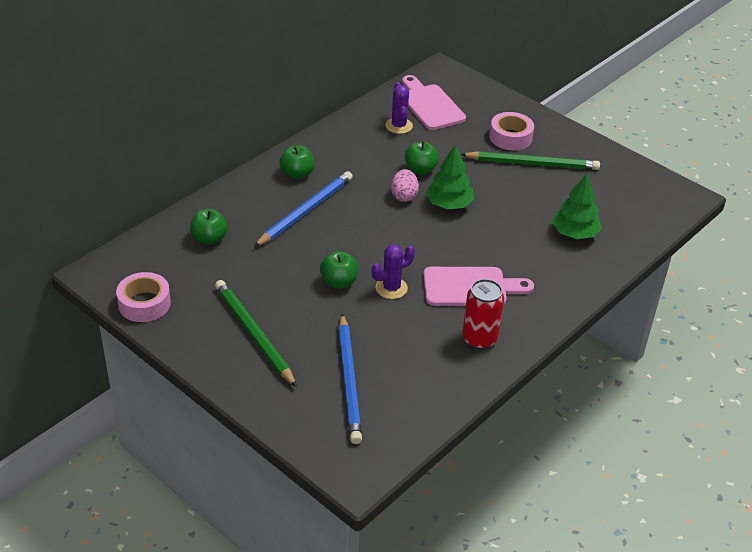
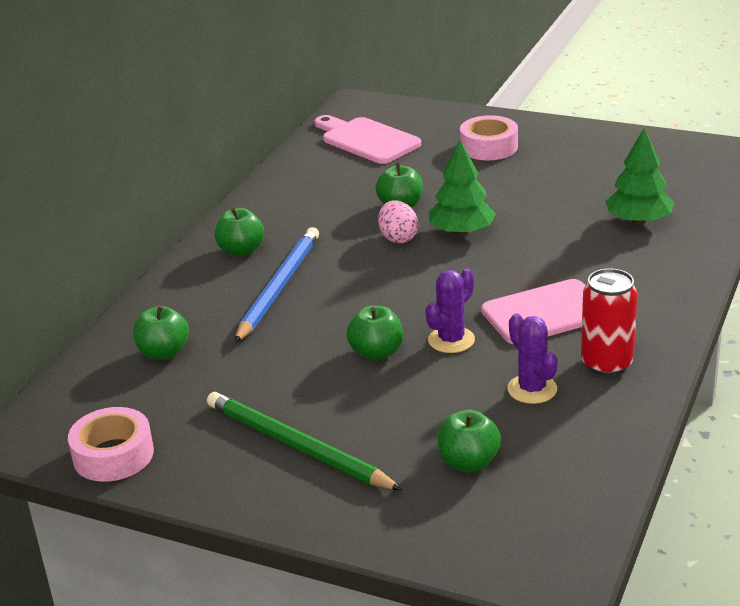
camera: 15 degrees left, 10 degrees down
(349, 381) = (468, 462): blue pencil -> green apple
(399, 126) = (341, 169): purple cactus -> purple cactus (532, 389)
(532, 163) = (534, 166): green pencil -> none

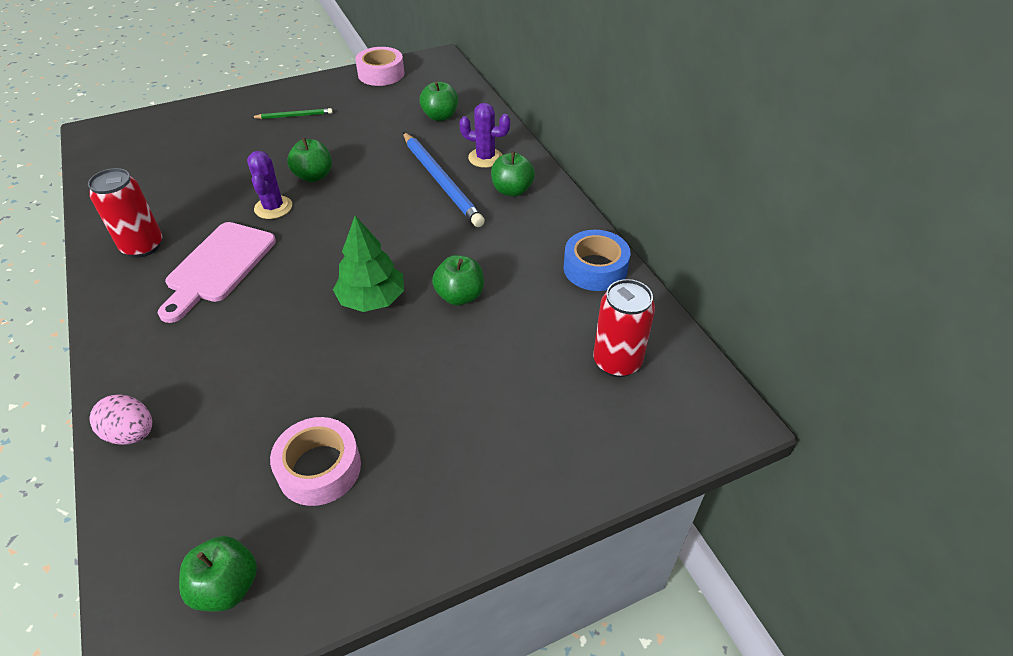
camera: 130 degrees right, 15 degrees up
(289, 179) = (595, 268): none -> blue tape
(297, 446) = (294, 116): green pencil -> green pencil, size x0.51
(367, 140) = (617, 361): pink cutting board -> red can
(398, 238) = (416, 263): pink egg -> pink egg (131, 433)
(468, 462) = (188, 151): green apple -> green apple (227, 586)
(489, 147) = (483, 436): pink tape -> pink tape (319, 468)
(532, 389) = (184, 204): purple cactus -> purple cactus (485, 158)
(638, 221) = (213, 414): green tree -> none

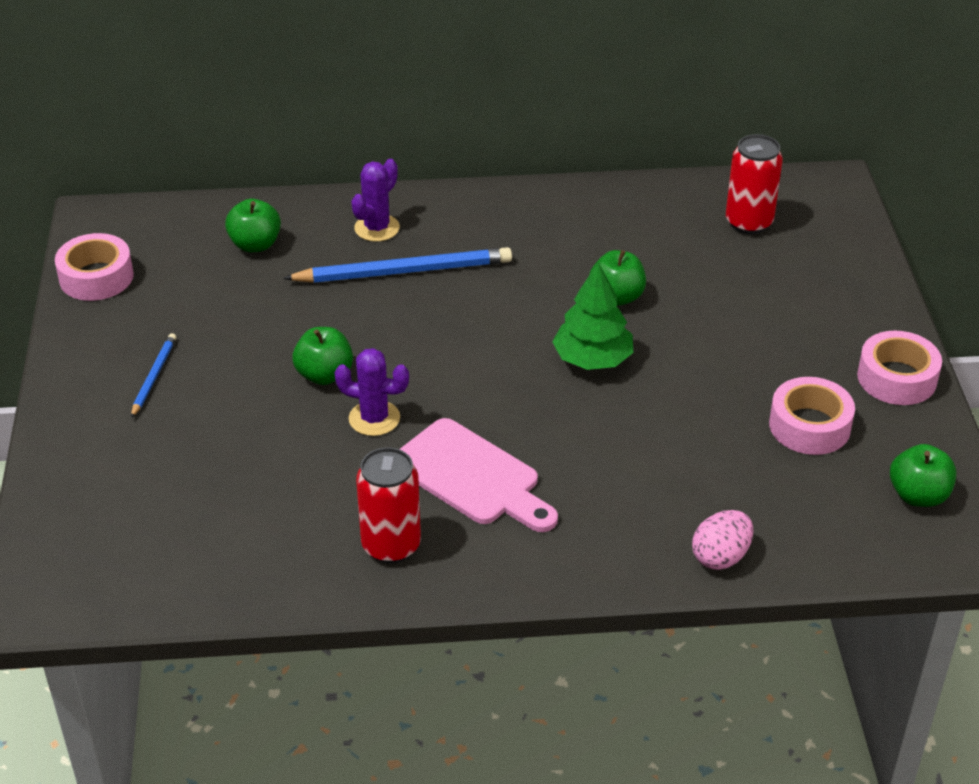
camera: 70 degrees left, 5 degrees down
(294, 116) = (154, 376): green pencil -> blue pencil
(415, 534) = (896, 378): none -> pink tape
(512, 190) = (455, 223): green apple -> none
(595, 268) = (618, 201): blue tape -> none

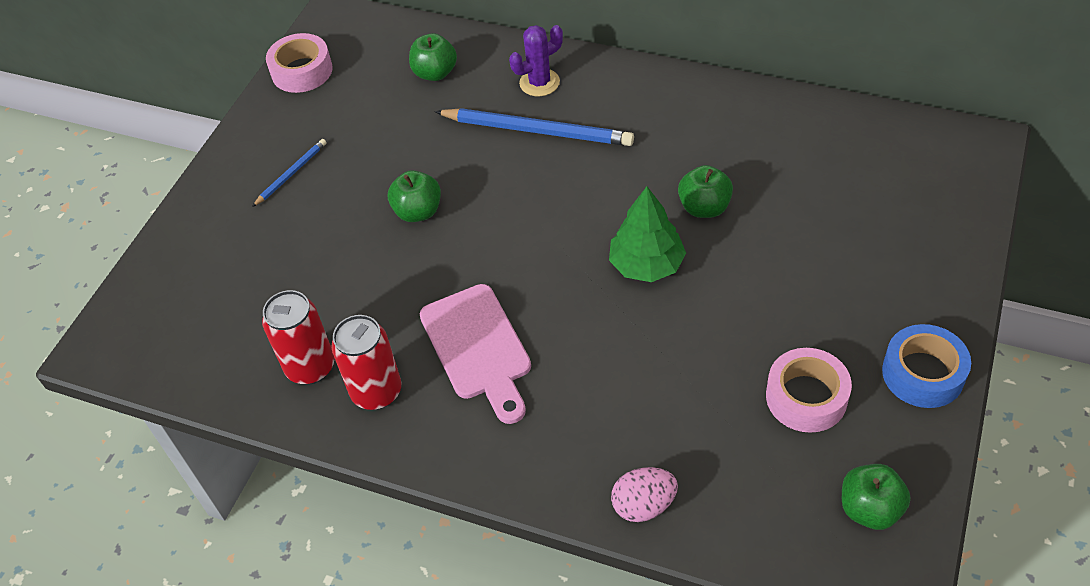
camera: 30 degrees right, 10 degrees up
(374, 418) = (433, 265): purple cactus -> none
(748, 223) = (872, 164): red can -> red can (310, 367)
(896, 378) = (923, 373): pink tape -> blue tape

